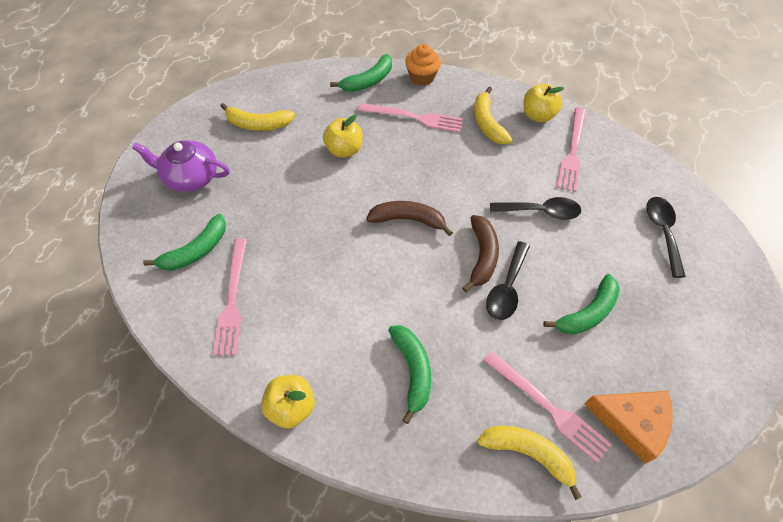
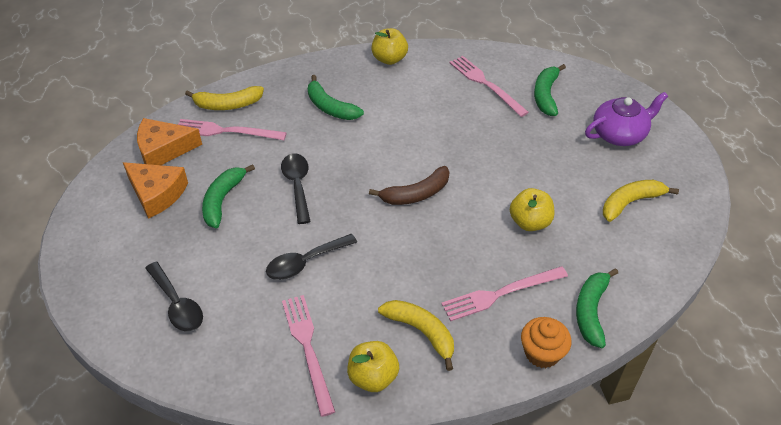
camera: 145 degrees right, 10 degrees down
(482, 256) = (333, 198): brown banana -> none
(654, 360) = (157, 194): none -> orange cheese

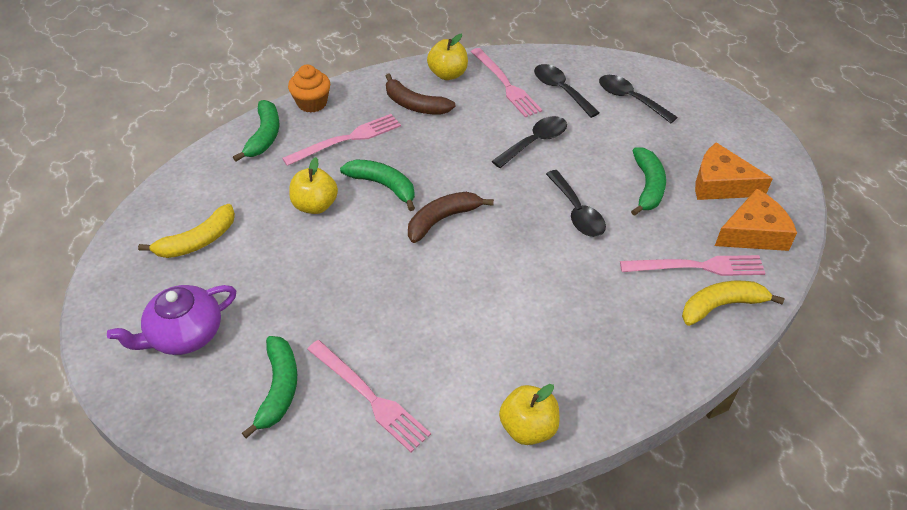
camera: 170 degrees right, 0 degrees up
(247, 329) = (561, 90): none -> black spoon
(330, 107) = (583, 321): green banana -> green banana (383, 186)
(421, 332) = (415, 105): yellow banana -> brown banana

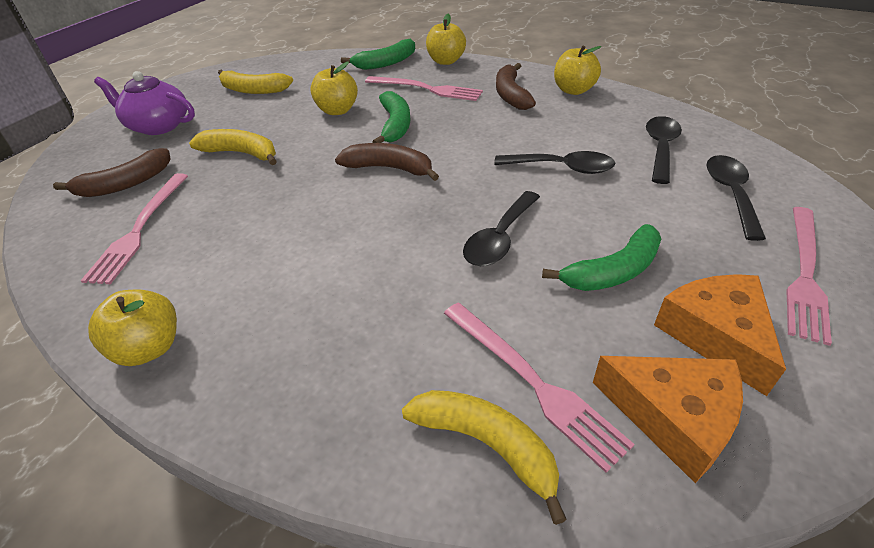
camera: 55 degrees right, 5 degrees down
(279, 389) = (125, 184): green banana -> brown banana
(312, 103) = (446, 61): orange cupcake -> yellow apple
(317, 293) = (241, 153): none -> yellow banana
(505, 84) = (612, 119): pink fork -> pink fork (804, 274)

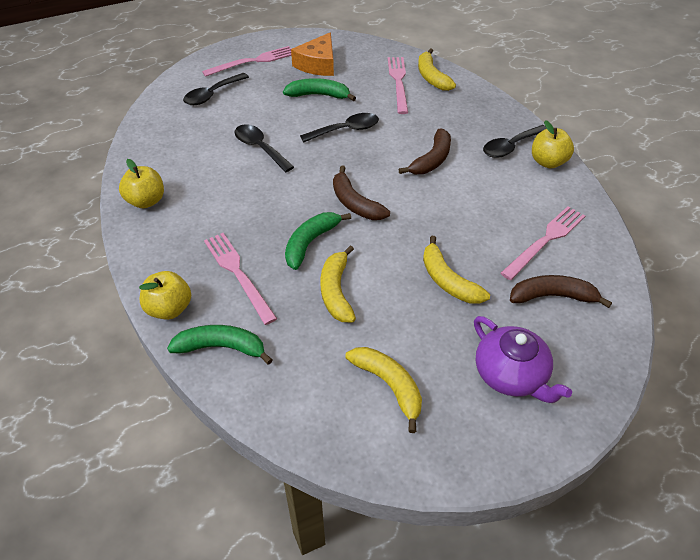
camera: 145 degrees left, 5 degrees up
(337, 110) = (336, 291): yellow apple -> yellow banana
(511, 95) = (191, 224): brown banana -> brown banana (432, 160)
(660, 148) = (191, 130): black spoon -> black spoon (511, 146)
(673, 417) = (366, 57): orange cheese -> none

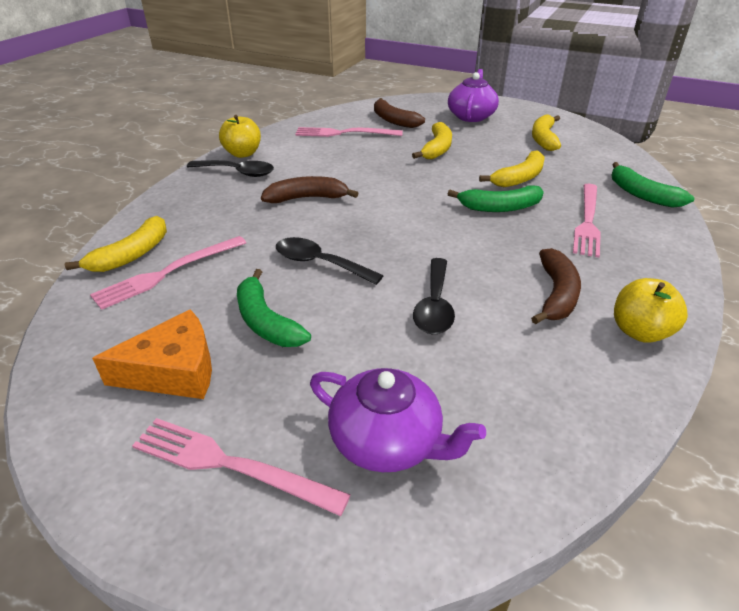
camera: 130 degrees left, 10 degrees down
(169, 309) = (672, 231): yellow apple -> none
(212, 94) = (388, 441): black spoon -> purple teapot
(355, 203) = (422, 209): brown banana -> brown banana (556, 294)

